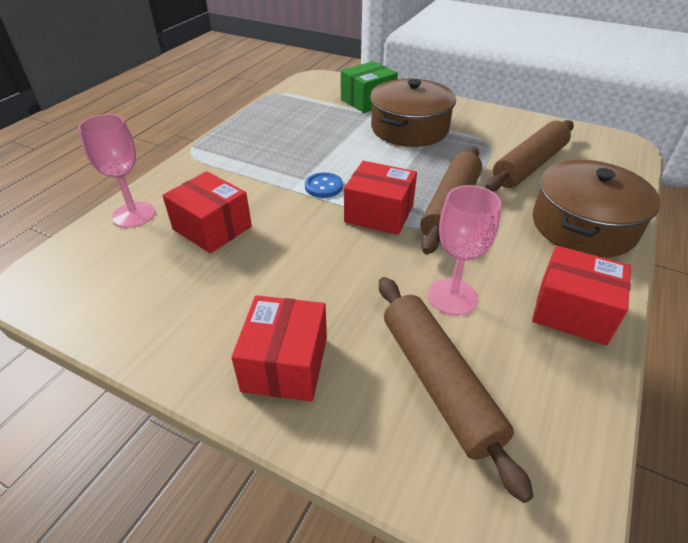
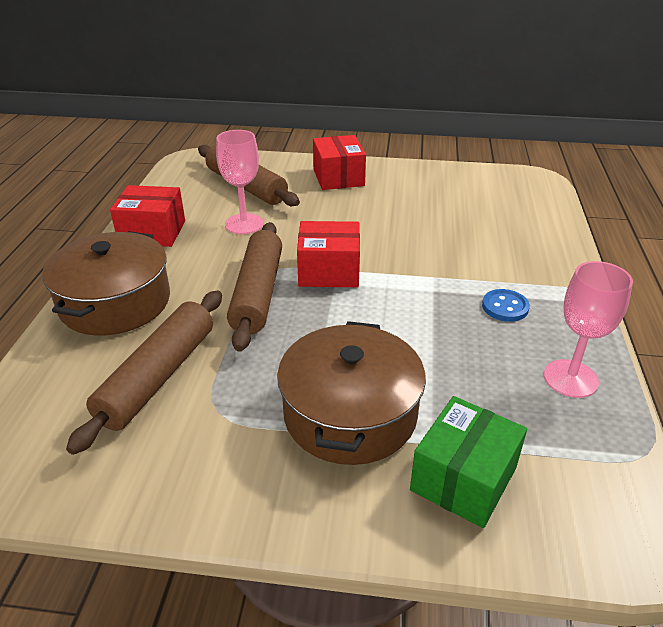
camera: 160 degrees right, 5 degrees down
(134, 214) = (544, 226): pink goblet -> pink goblet (570, 378)
(212, 228) = (466, 229): red box -> none
(323, 186) = (404, 287): blue button -> blue button (505, 307)

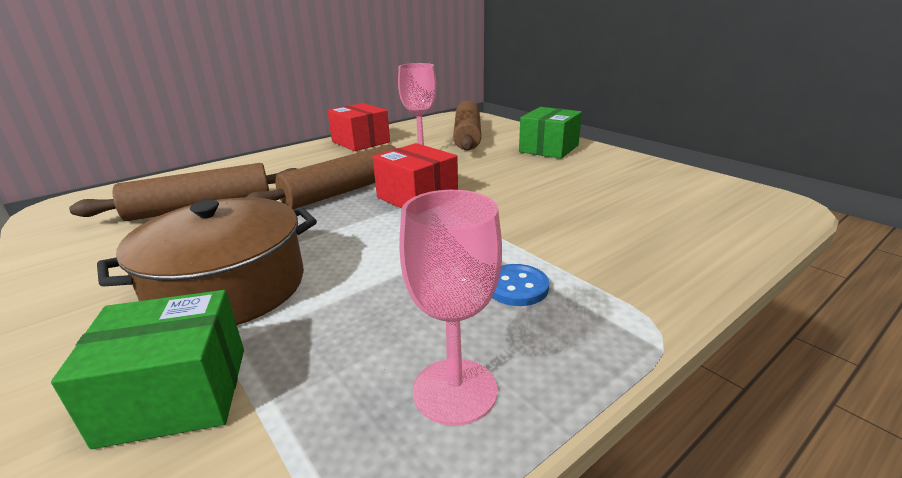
camera: 45 degrees right, 10 degrees down
(115, 302) = (268, 165): brown pot -> none
(338, 177) = (549, 148): red box -> green box

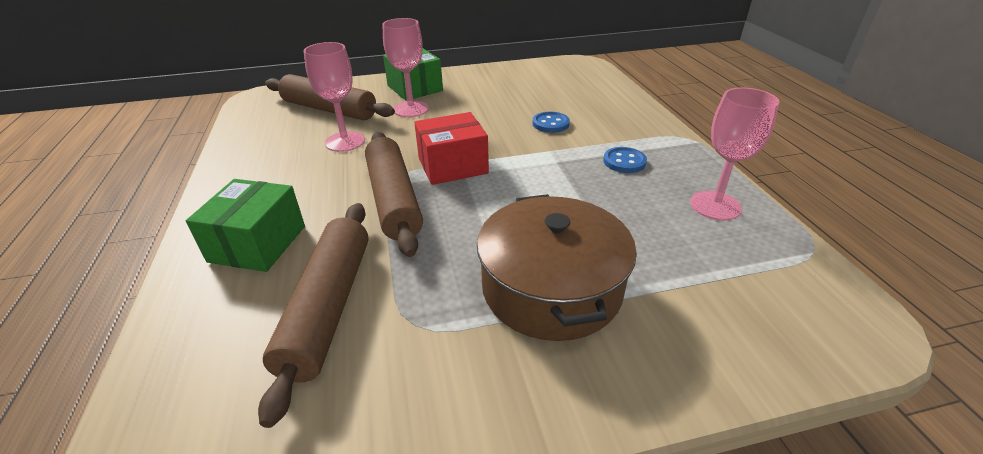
camera: 65 degrees left, 10 degrees up
(176, 394) = (692, 317): green box -> green box (258, 243)
(360, 142) = (249, 167): red box -> none
(505, 158) = (411, 109): none -> pink goblet
(561, 221) = (550, 124): none -> blue button

